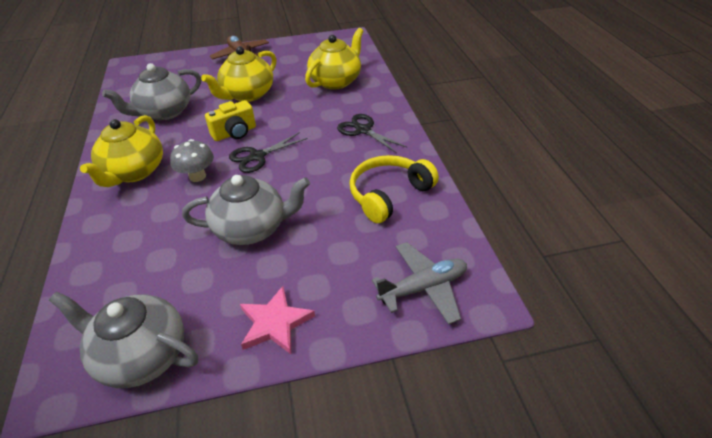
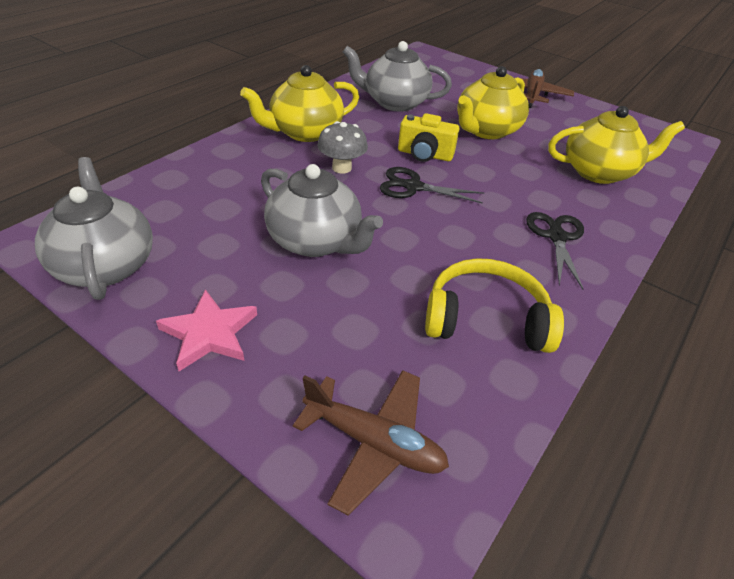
camera: 45 degrees right, 0 degrees up
(247, 94) = (486, 130): yellow teapot -> yellow teapot turned 45 degrees counterclockwise
(423, 288) = (374, 442): grey plane -> brown plane

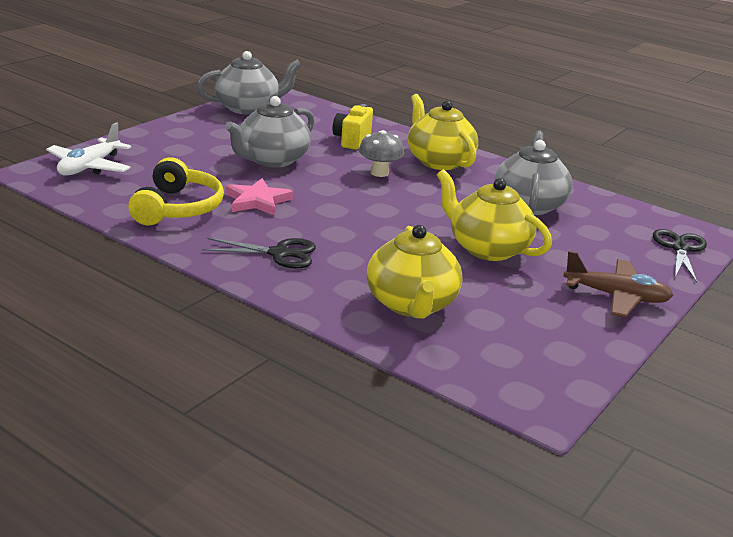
camera: 90 degrees right, 15 degrees down
(209, 333) = (184, 132): pink star -> pink star (257, 201)
(374, 442) = (89, 167): brown plane -> white plane
(413, 187) = (354, 199): black scissors -> black scissors (679, 248)
(424, 154) = (416, 209): yellow camera -> yellow camera (352, 140)

